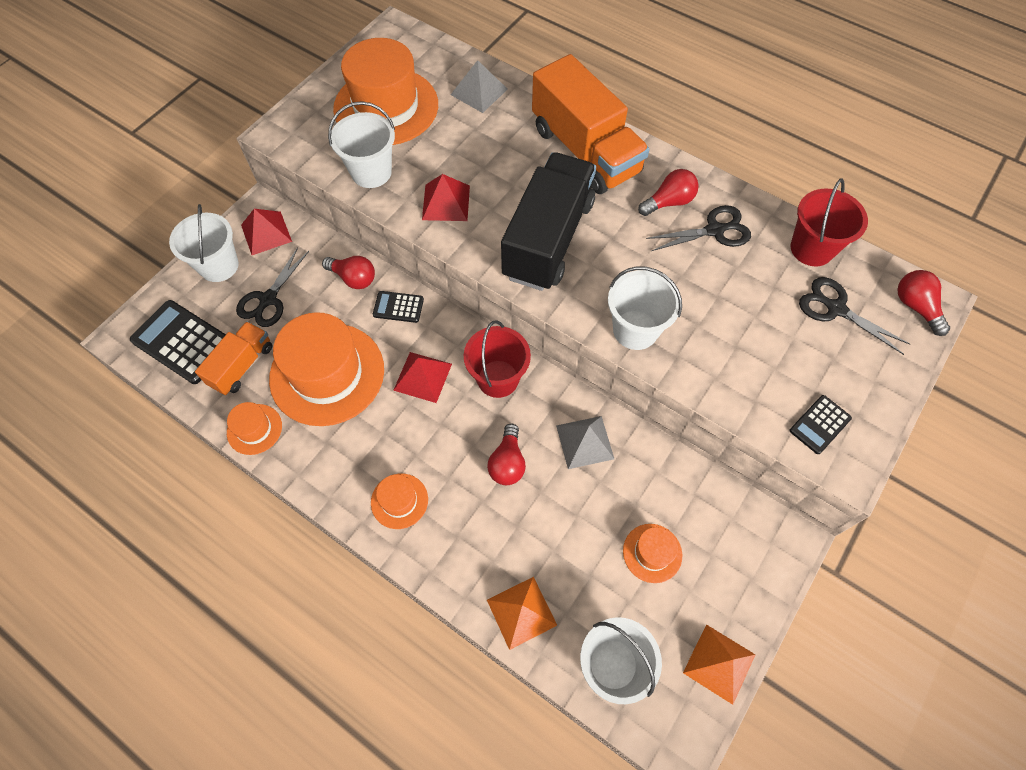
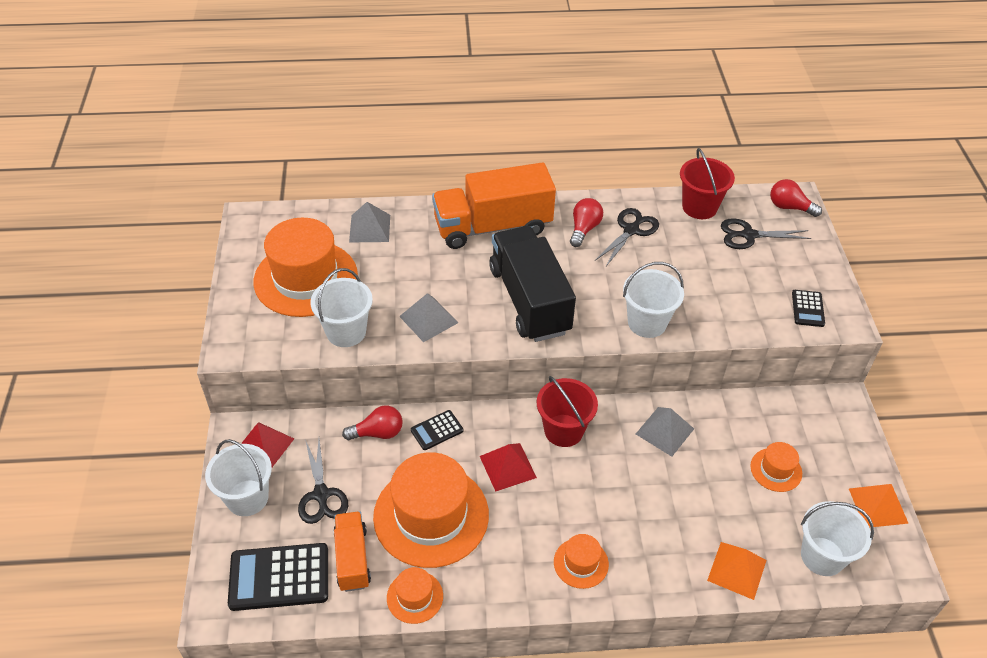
camera: 40 degrees left, 15 degrees down
(446, 202) = (428, 319): red pyramid -> grey pyramid
(507, 462) = (628, 481): red light bulb -> none
(585, 151) = (492, 227): orange truck -> orange truck turned 150 degrees clockwise

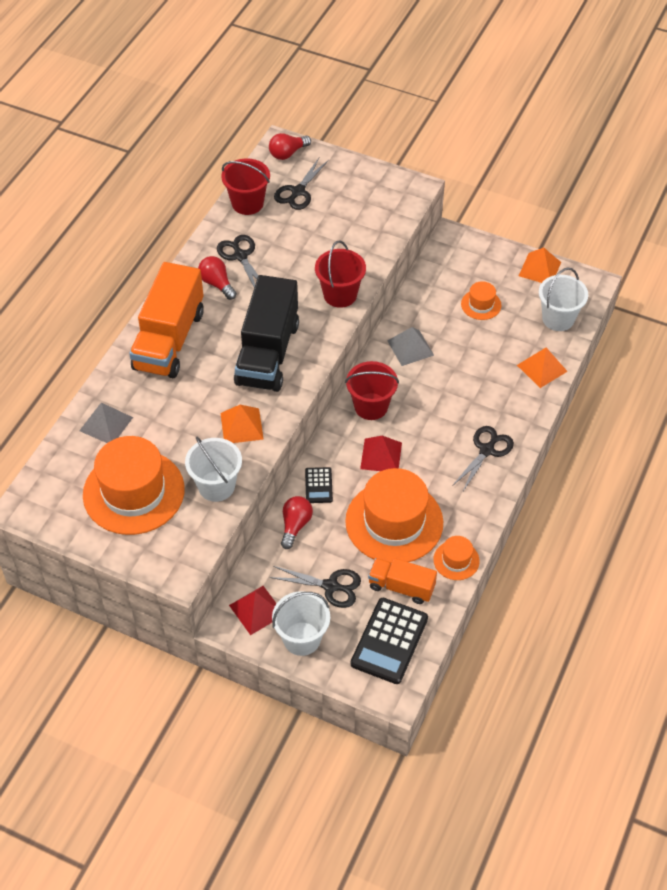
camera: 60 degrees left, 5 degrees up
(428, 319) = (241, 426): grey pyramid -> orange pyramid
(529, 300) = (267, 353): black truck -> black truck turned 90 degrees counterclockwise
(581, 563) = (487, 450): orange hat -> black scissors
(647, 323) = (340, 295): white bucket -> red bucket
(808, 309) = (390, 200): black calculator -> none

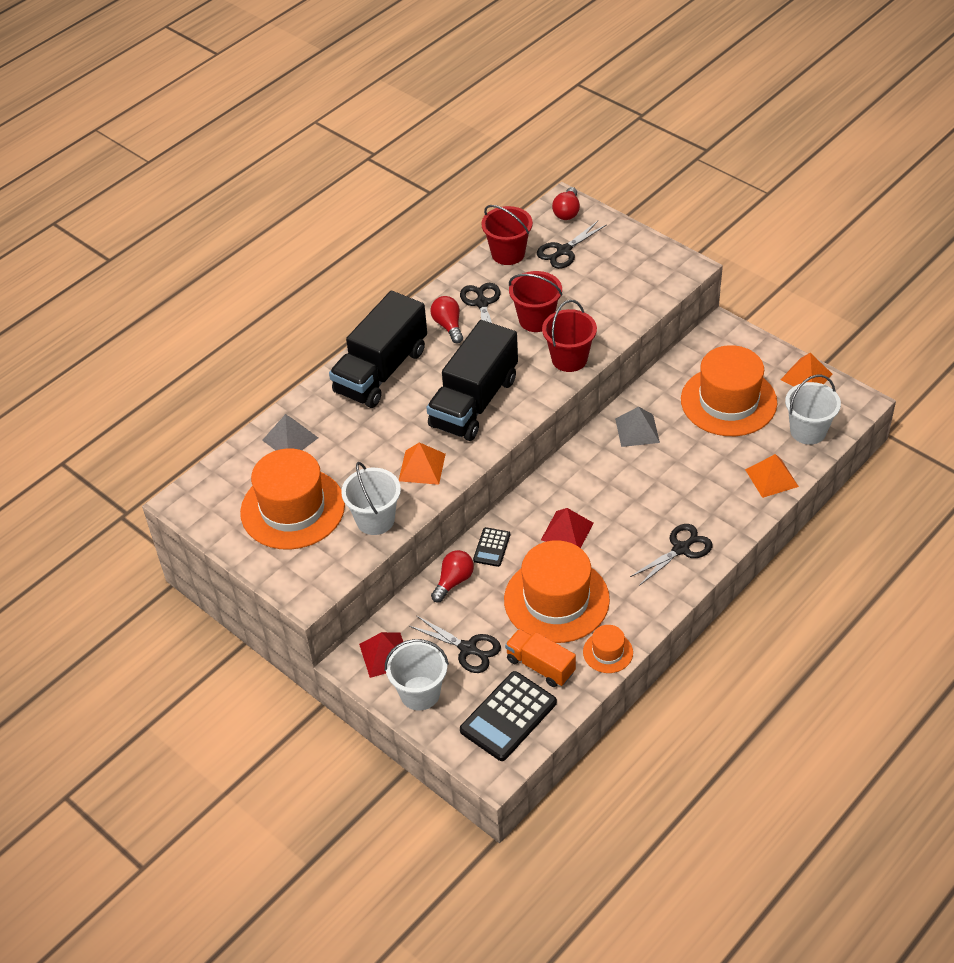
camera: 20 degrees right, 5 degrees down
(169, 340) = (381, 371): orange truck -> black truck
(287, 153) = (567, 212): red light bulb -> red light bulb turned 60 degrees counterclockwise
(371, 406) = (574, 480): red bucket -> red bucket (536, 320)
(481, 304) = (728, 401): orange hat -> orange hat, size x2.16

